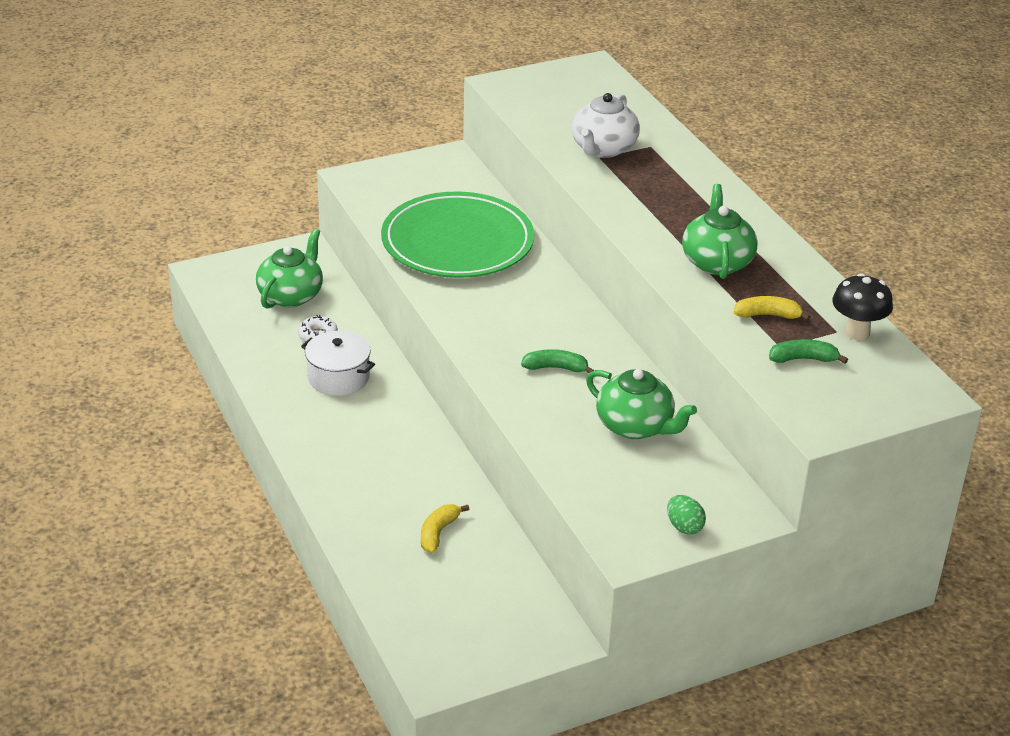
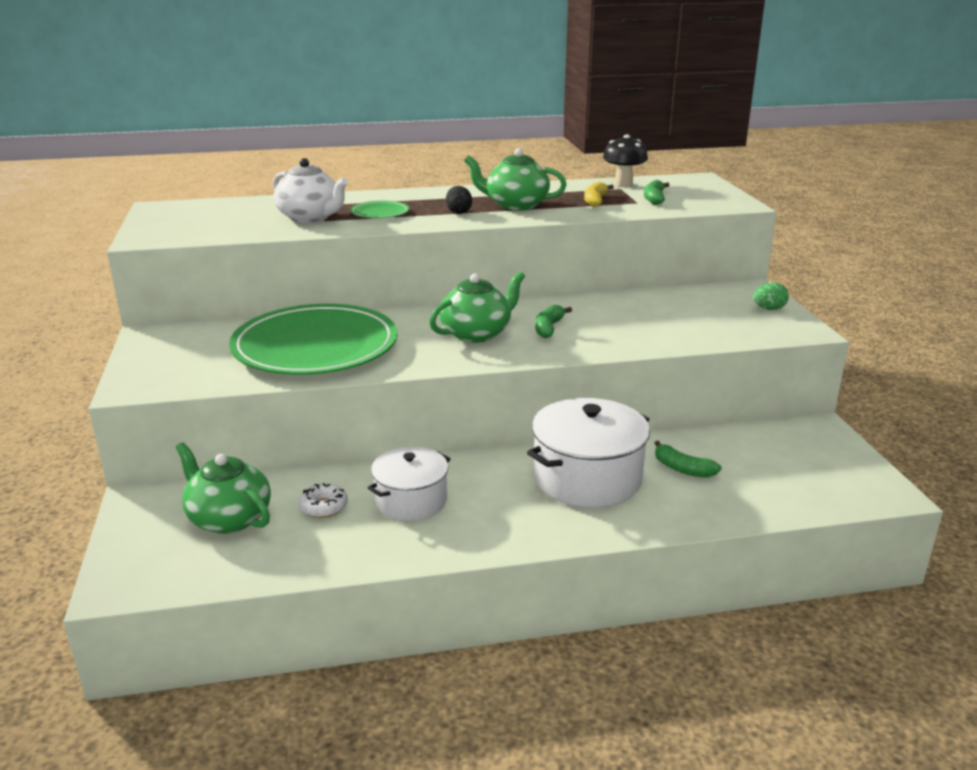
camera: 75 degrees left, 10 degrees down
(403, 472) = (587, 478): none -> white pot
(438, 533) = (683, 469): yellow banana -> green banana
(635, 426) = (639, 309): green teapot -> green teapot (477, 333)
(639, 183) = (380, 213): none -> green plate
(668, 229) = (458, 212): none -> black egg

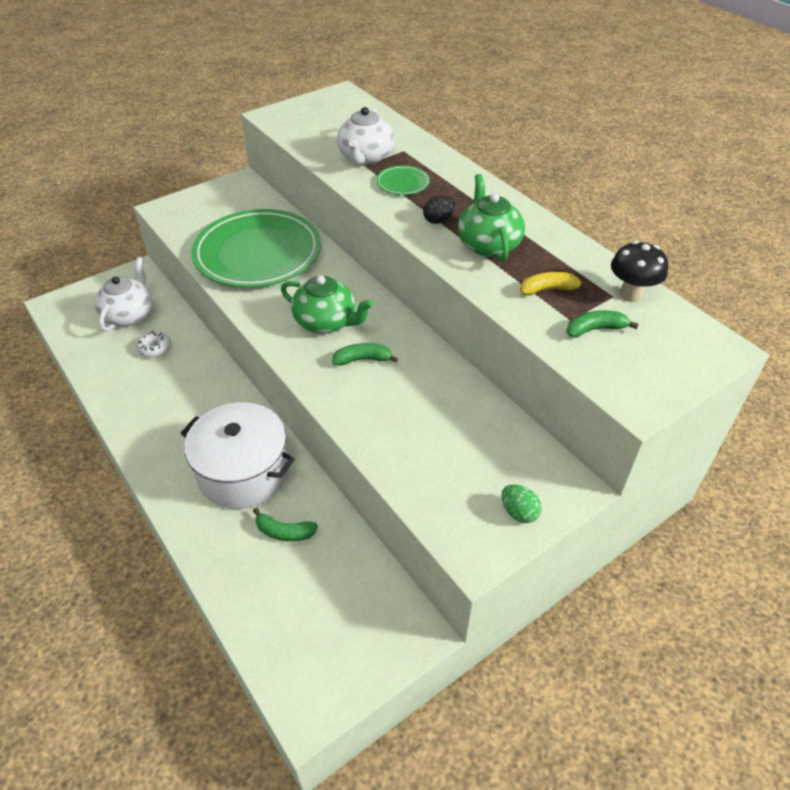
camera: 65 degrees right, 20 degrees up
(229, 518) = (129, 315): green teapot -> white teapot
(411, 500) = (176, 385): white pot -> none
(683, 469) = (284, 532): green banana -> green banana turned 90 degrees counterclockwise

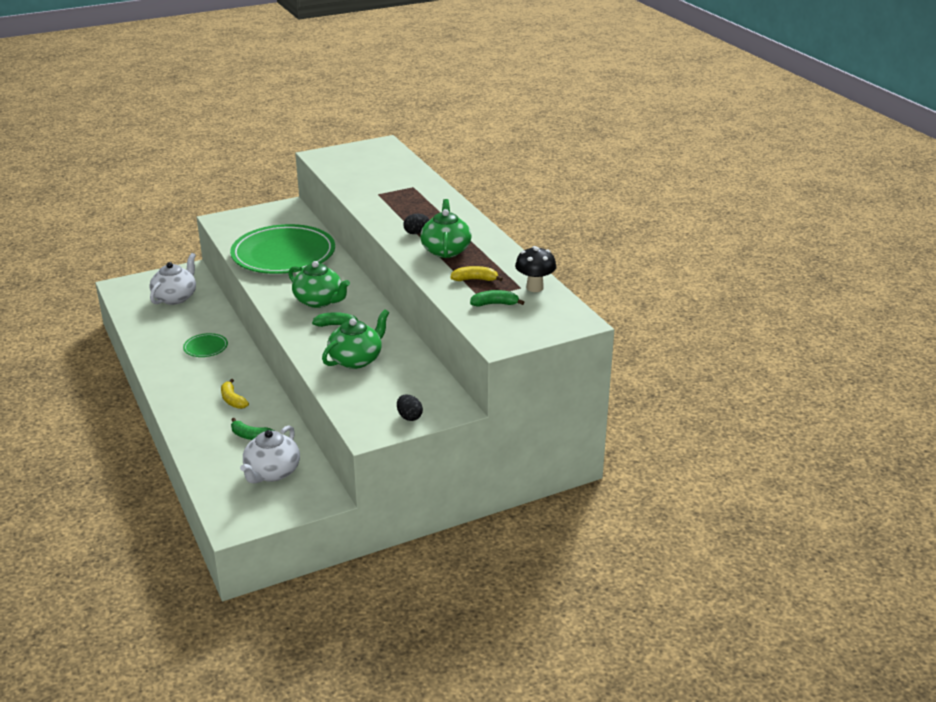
camera: 10 degrees right, 15 degrees down
(155, 348) = (189, 320): white donut -> none
(243, 472) = (233, 400): white pot -> yellow banana
(365, 157) = (381, 189): white teapot -> white teapot (272, 472)
(403, 183) = (401, 207): green plate -> green plate (205, 347)
(409, 416) = (356, 359): none -> green teapot
(518, 512) = (409, 417): green egg -> black egg

